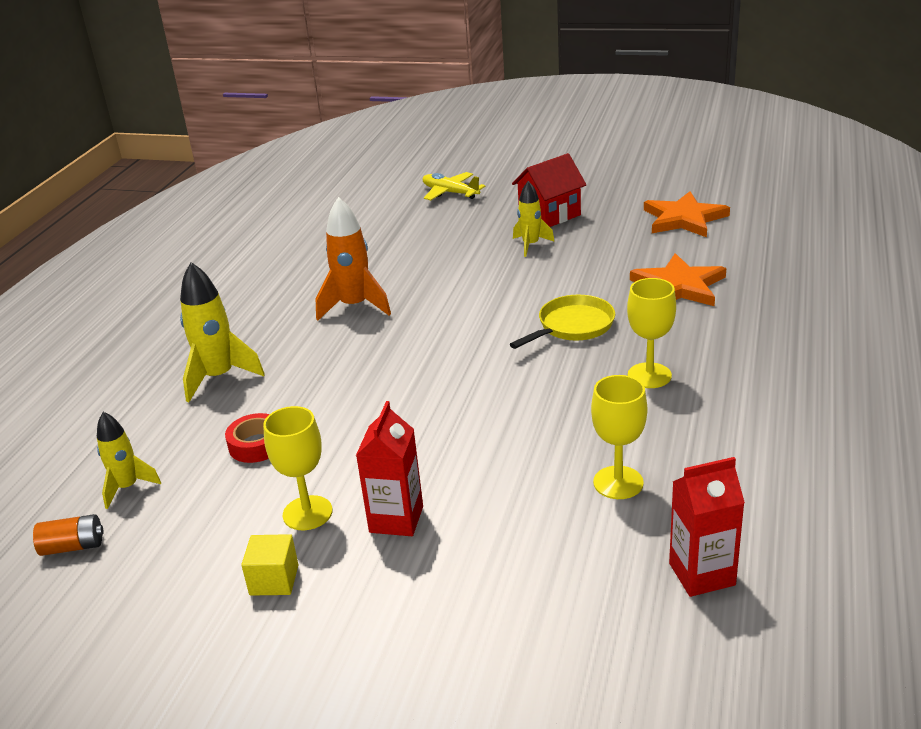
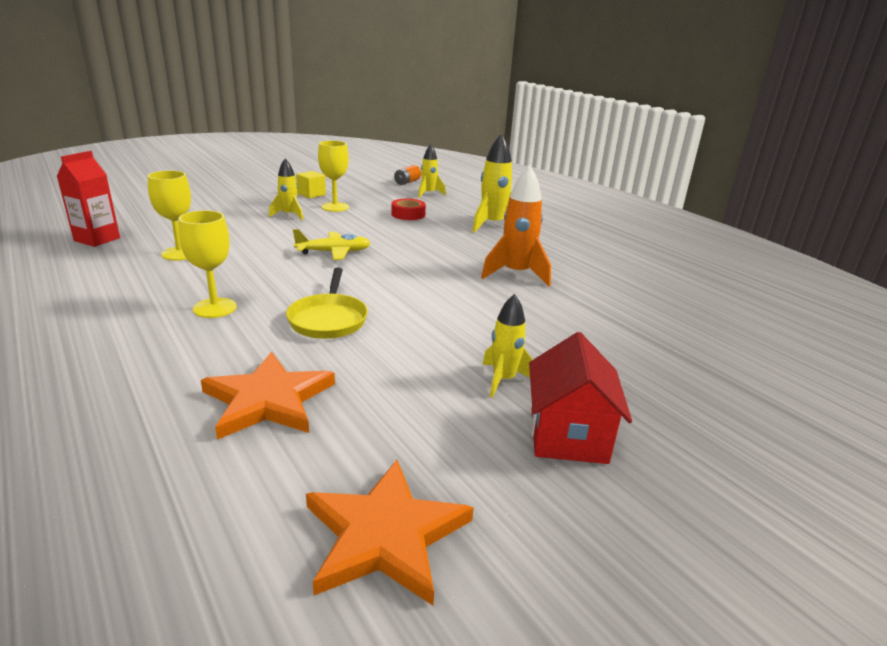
camera: 125 degrees right, 5 degrees down
(396, 519) = (289, 215): red carton -> yellow rocket
(450, 193) = (735, 410): yellow plane -> yellow plane (334, 252)

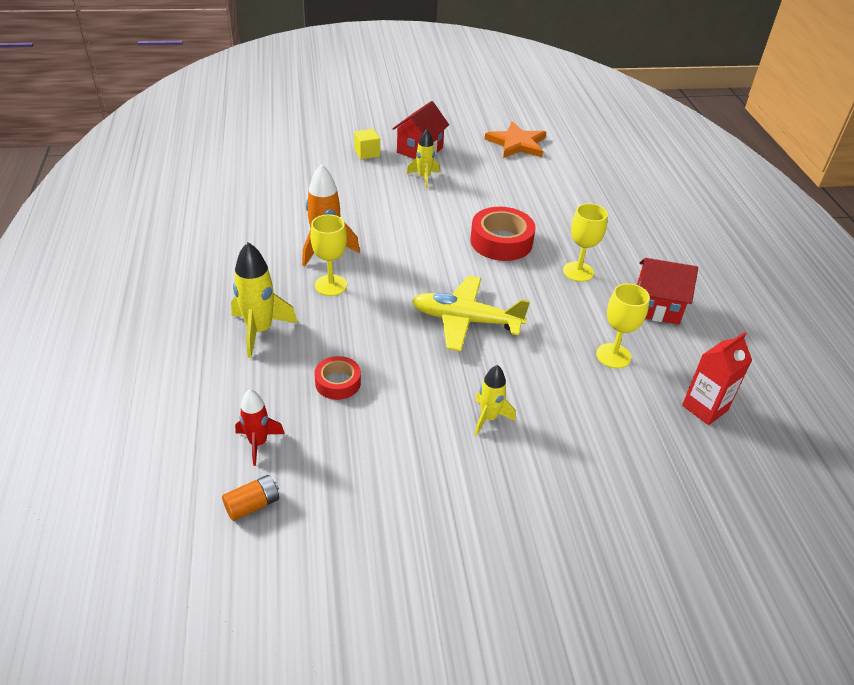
camera: 155 degrees left, 15 degrees up
(112, 294) = (656, 307): none -> red house
(268, 400) = (550, 199): orange star -> none
(311, 194) = (437, 487): yellow cube -> yellow cube (367, 153)
(328, 319) = (501, 241): yellow pan -> red tape
(334, 252) = (465, 321): yellow plane -> yellow plane, size x1.51
(335, 207) = (421, 429): yellow goblet -> yellow goblet (331, 285)
(428, 194) = (258, 443): yellow rocket -> red rocket

